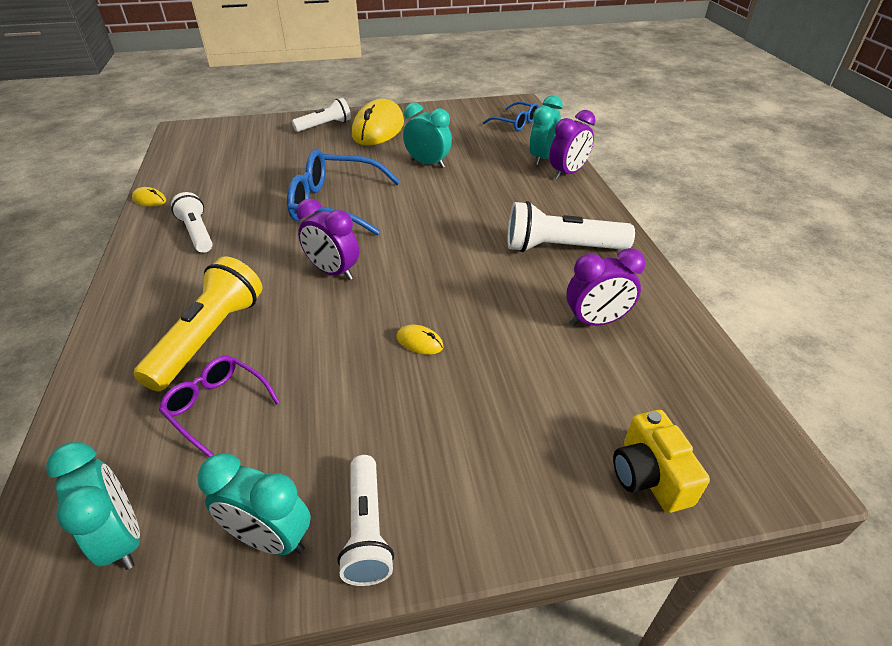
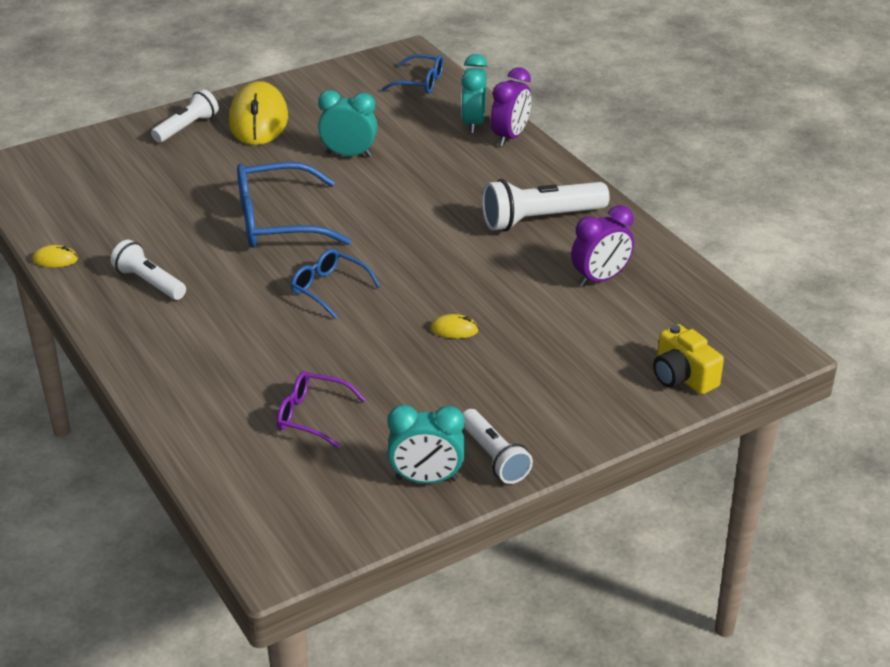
camera: 20 degrees left, 5 degrees down
(122, 538) = (313, 507): turquoise clock -> none
(209, 337) = (255, 370): yellow flashlight -> none
(333, 272) = (329, 289): purple clock -> blue glasses

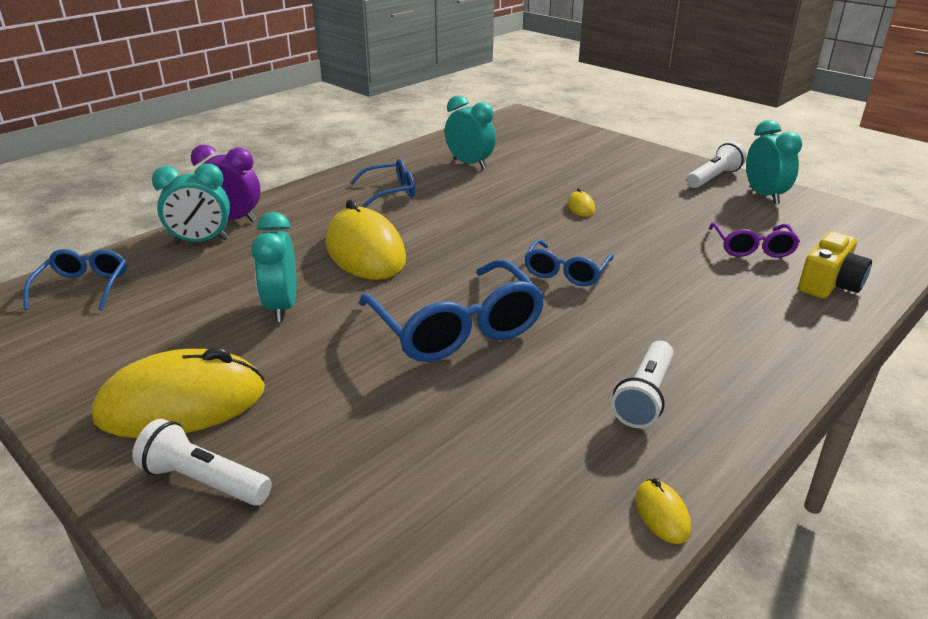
camera: 105 degrees left, 5 degrees down
(417, 195) = (365, 252): none -> yellow mouse
(540, 219) = (390, 192): white flashlight -> blue glasses
(600, 279) = (469, 164): purple clock -> turquoise clock
(682, 377) = (569, 134): yellow camera -> yellow camera (829, 284)

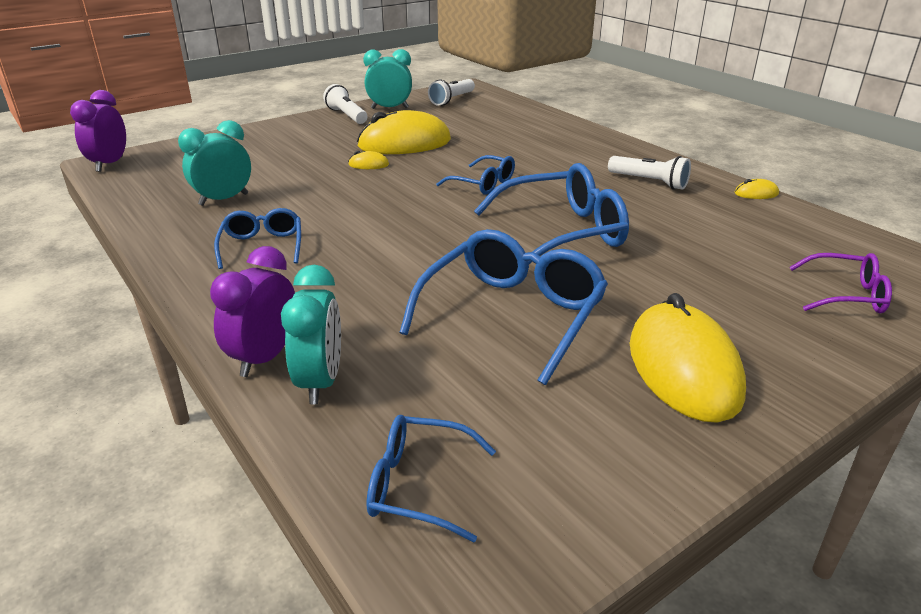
camera: 80 degrees left, 0 degrees up
(204, 481) = (784, 348): white flashlight -> white flashlight (452, 100)
(282, 307) = (511, 315): turquoise clock -> blue glasses
(365, 252) = (407, 266): yellow mouse -> yellow mouse (404, 143)
(517, 116) = (110, 164): none -> purple clock
(752, 248) = (468, 125): purple glasses -> purple glasses (845, 295)
(829, 284) = (524, 117): yellow camera -> none

